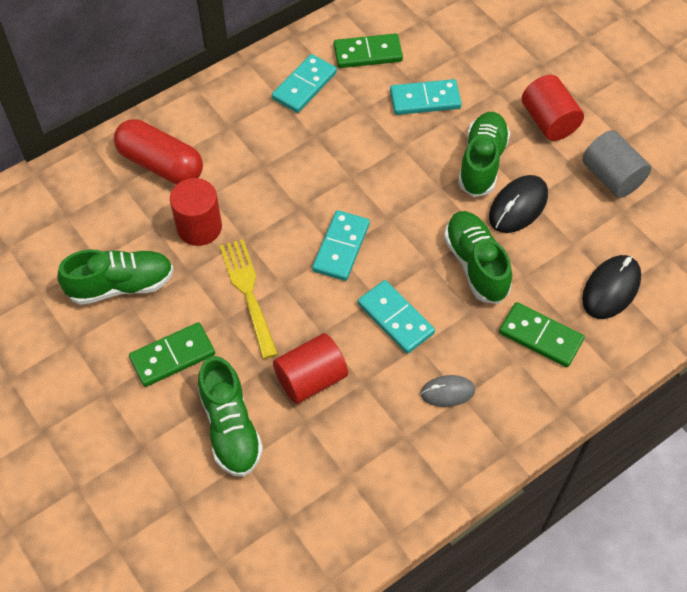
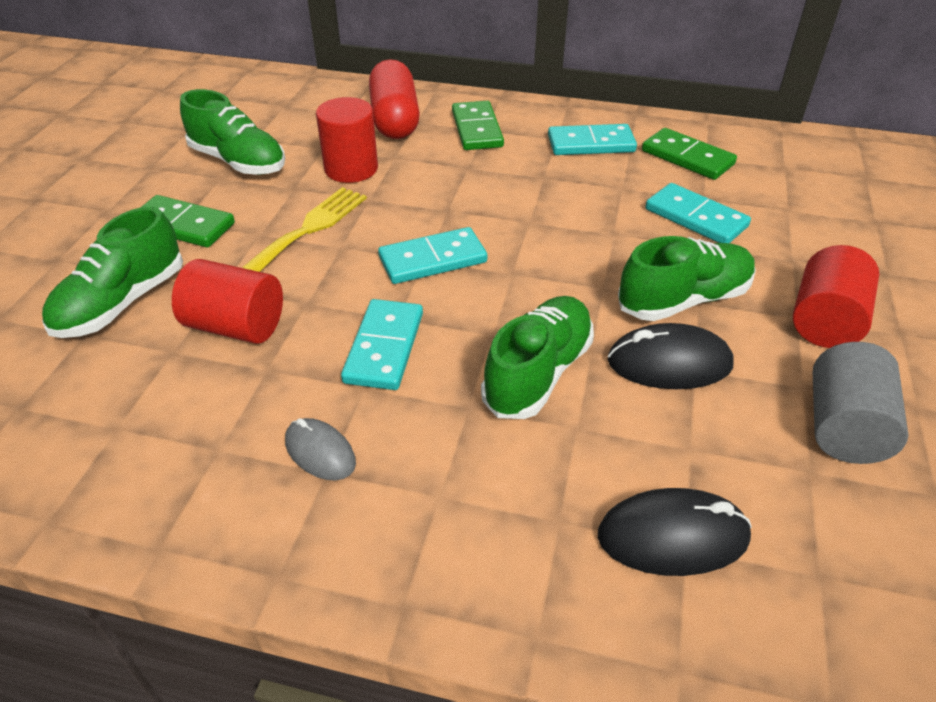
camera: 50 degrees right, 15 degrees down
(540, 336) = (502, 500): green domino -> green domino (476, 129)

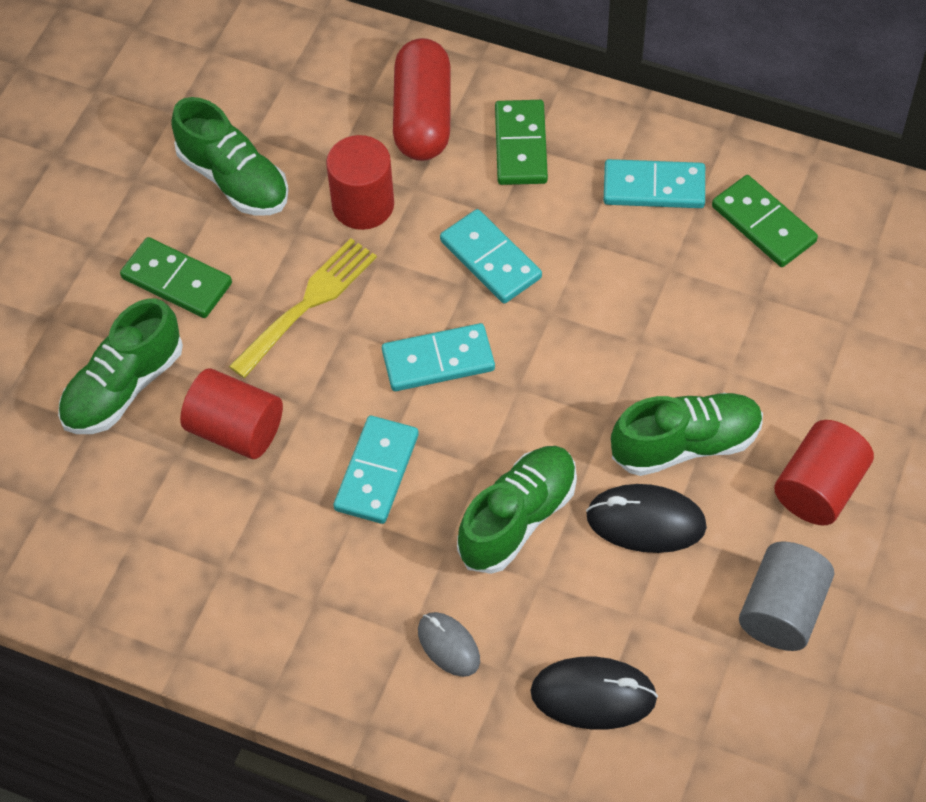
camera: 10 degrees right, 15 degrees up
(320, 452) = (310, 581): grey mouse -> grey mouse (448, 645)
(696, 218) = (739, 327): turquoise domino -> turquoise domino (490, 259)

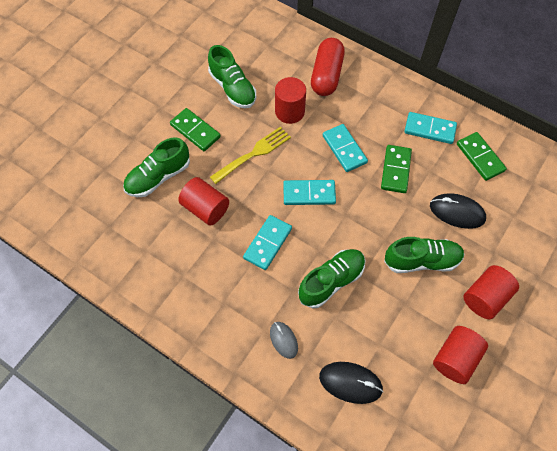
camera: 10 degrees right, 5 degrees up
(520, 145) = (369, 97): green domino -> green domino (395, 170)
(646, 521) = (394, 296): black mouse -> black mouse (457, 212)
(782, 610) = (455, 358): grey cylinder -> red cylinder

